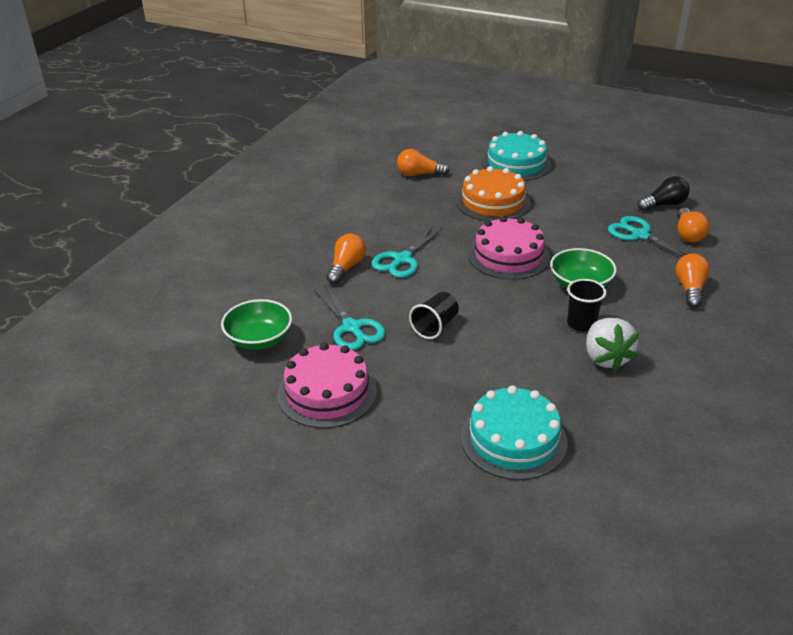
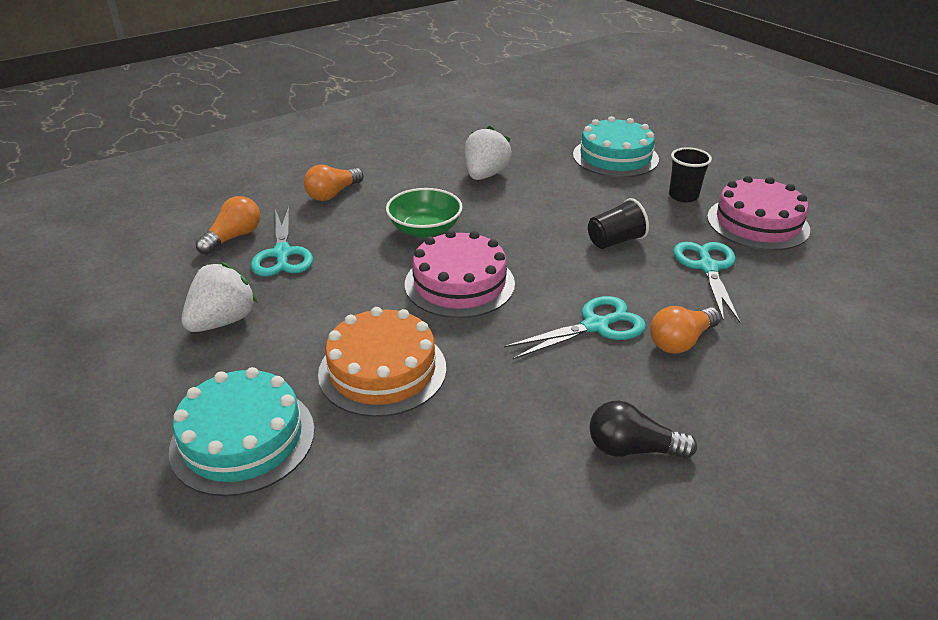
camera: 150 degrees left, 0 degrees up
(259, 339) = (824, 289): green bowl -> none
(419, 174) = (433, 491): orange light bulb -> none
(581, 324) = (472, 200): black cup -> black cup (683, 196)
(603, 194) = (223, 321): none -> white strawberry
(664, 204) = (186, 278): black light bulb -> black light bulb (632, 449)

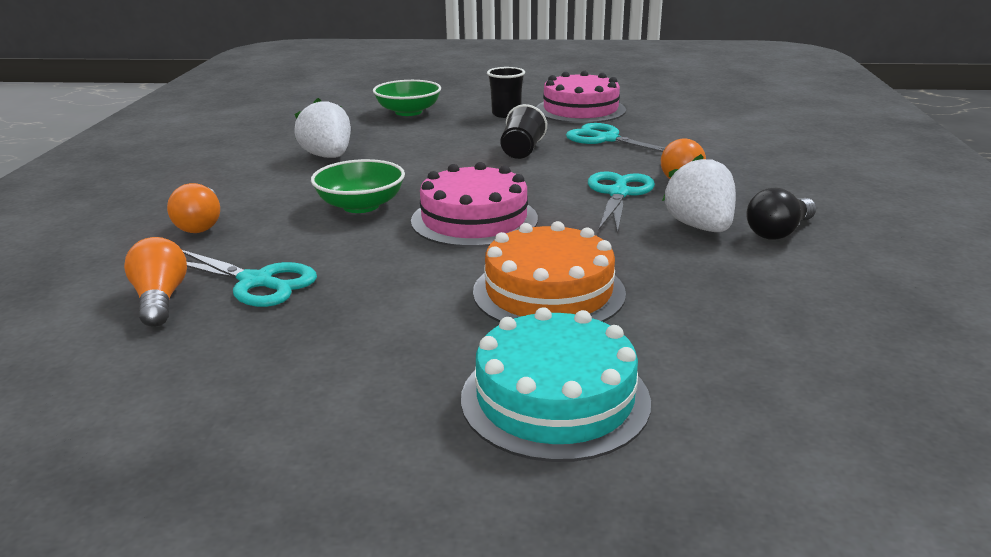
camera: 50 degrees left, 10 degrees down
(223, 321) = (320, 352): white strawberry -> white strawberry (700, 227)
(615, 157) = (408, 112): turquoise cake -> green bowl

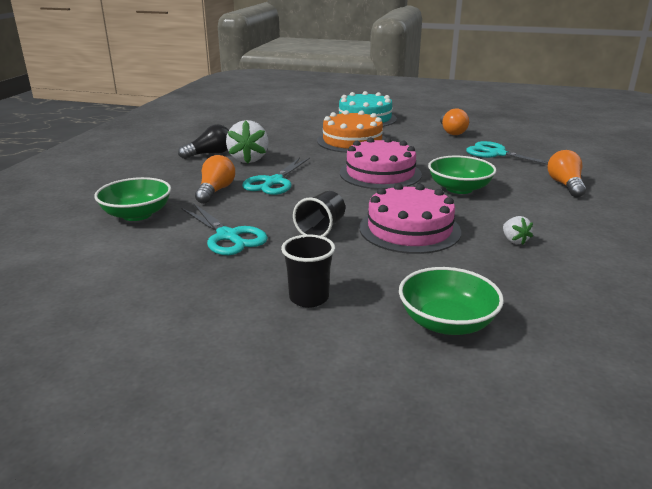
camera: 170 degrees left, 0 degrees up
(160, 299) = (539, 151): orange light bulb -> orange light bulb (451, 132)
(328, 157) = (514, 240): white strawberry -> white strawberry, size x0.50
(580, 110) = (205, 296): pink cake -> pink cake (409, 229)
(724, 148) = (137, 214): none -> green bowl

